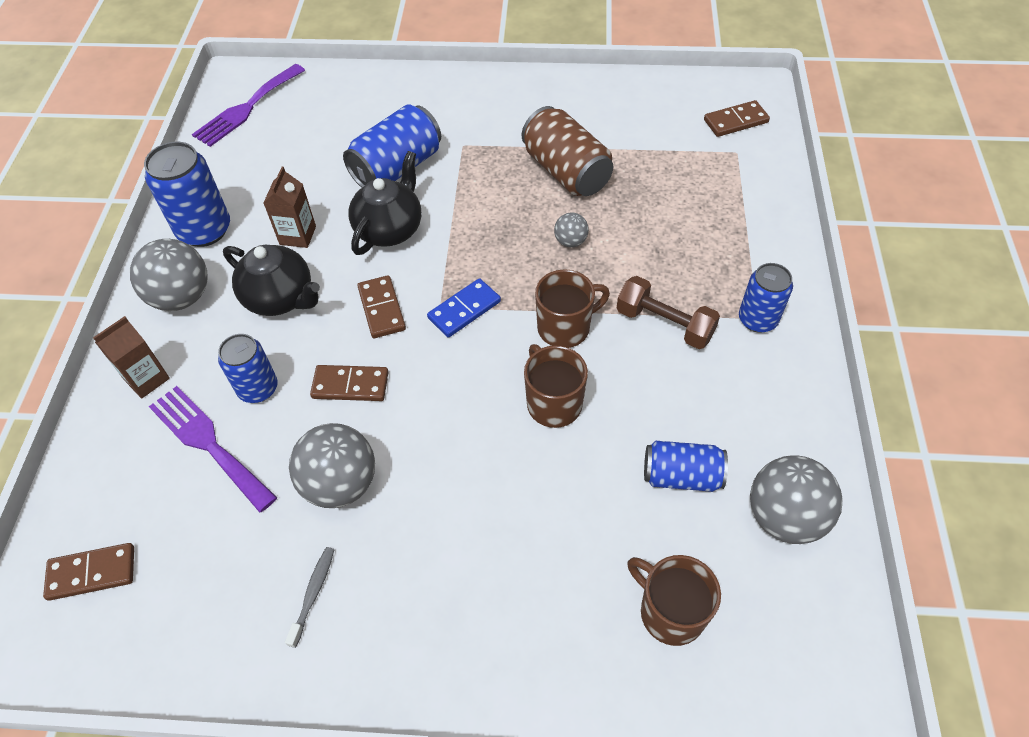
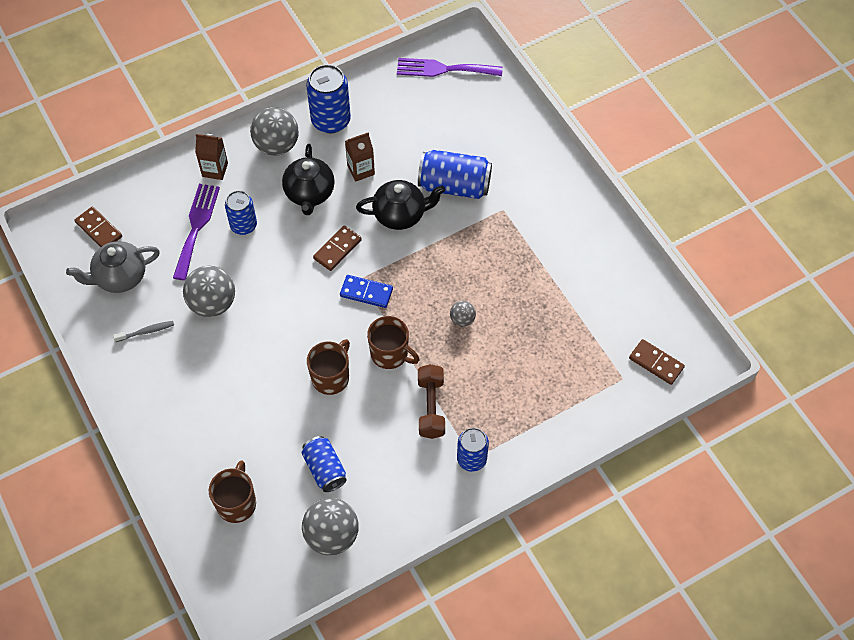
camera: 55 degrees right, 5 degrees up
(195, 584) = (120, 277): none -> grey teapot
(350, 385) = (275, 268): brown domino -> none
(566, 172) = (523, 283): brown can -> none

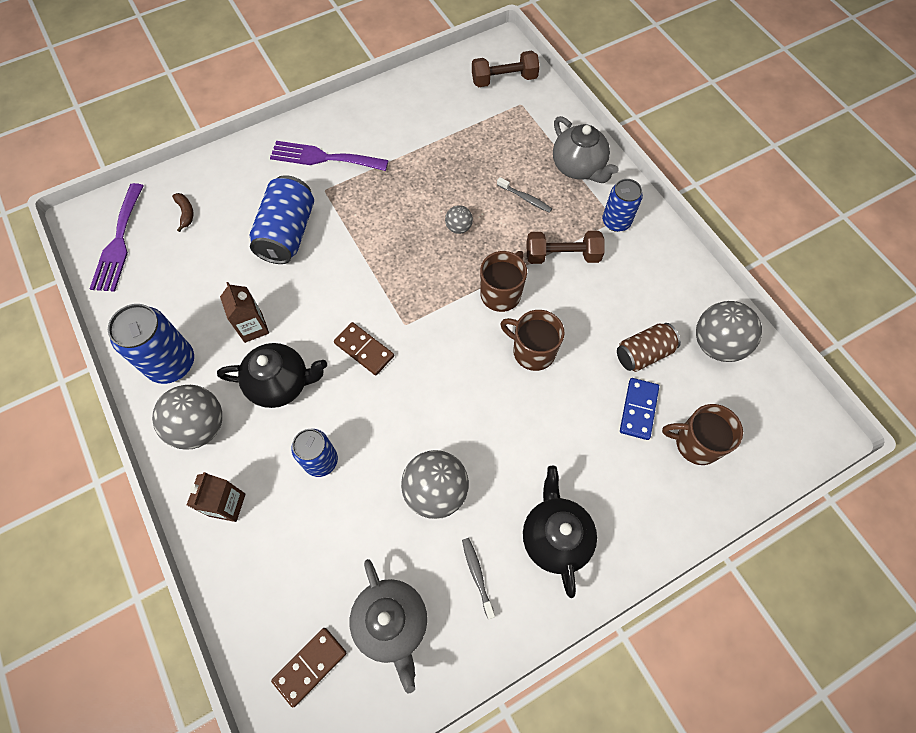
camera: 90 degrees left, 5 degrees up
(196, 227) = (317, 522): purple fork -> purple fork (323, 158)
(325, 469) = (643, 353): blue can -> brown can
(366, 293) = (424, 318): blue domino -> blue domino (638, 409)
(400, 215) = (321, 285): black teapot -> black teapot (555, 537)
(474, 110) = (185, 213): none -> brown banana
(498, 378) = (525, 198): none -> grey toothbrush
(539, 429) = (578, 167): none -> grey teapot
(656, 363) = (504, 79): brown domino -> brown dumbbell

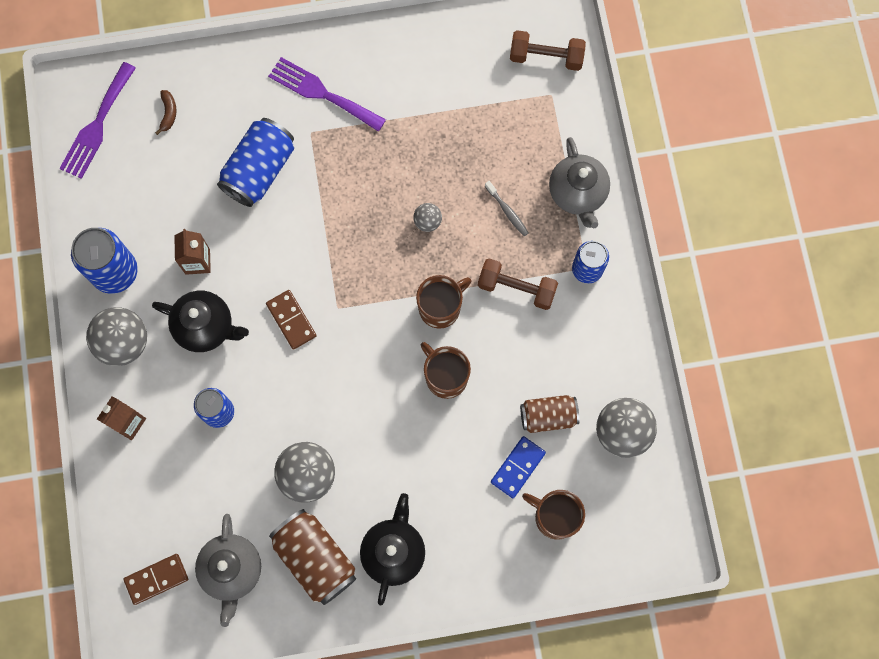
camera: 20 degrees right, 10 degrees up
(477, 575) = (315, 558): grey toothbrush -> brown can

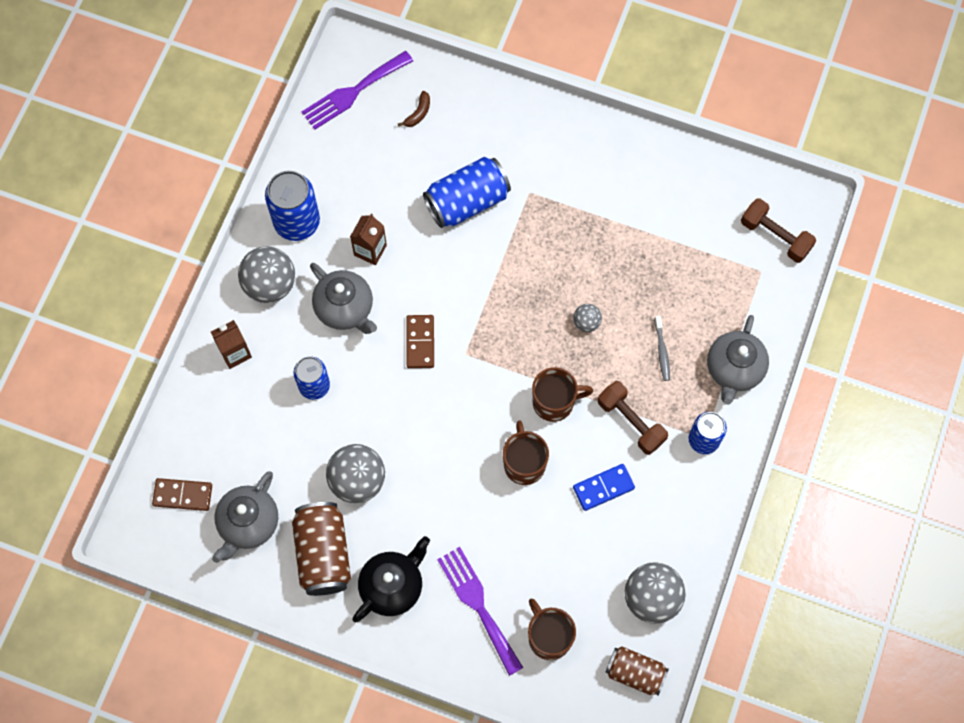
camera: 30 degrees right, 5 degrees down
(206, 327) = (345, 308): black teapot -> grey teapot
(322, 93) = (559, 164): purple fork -> purple fork (478, 605)
(518, 467) = (541, 576): blue domino -> blue domino (603, 488)
(548, 416) = (594, 547): brown can -> brown can (635, 673)

